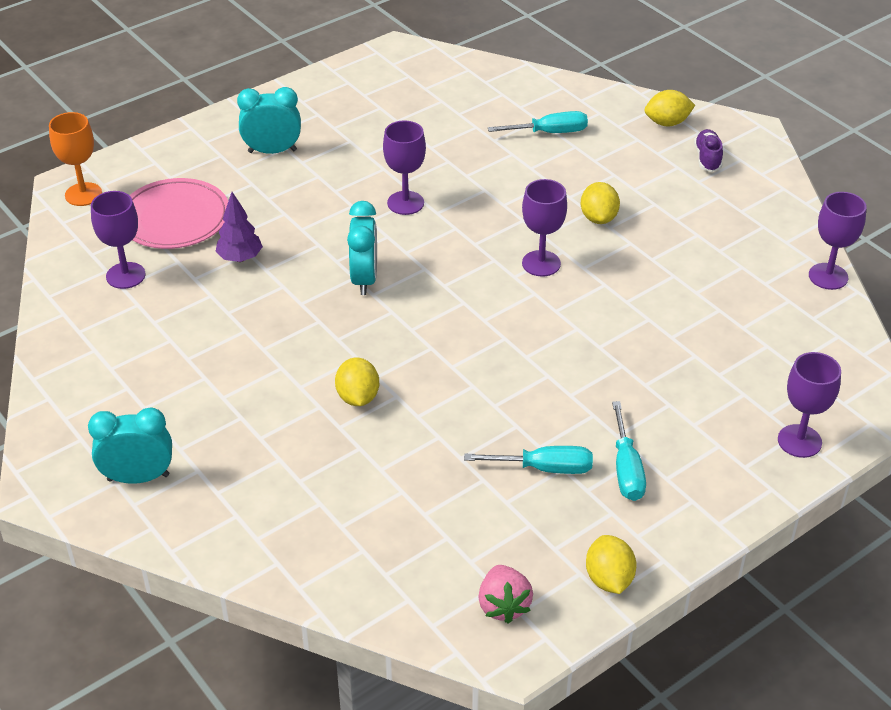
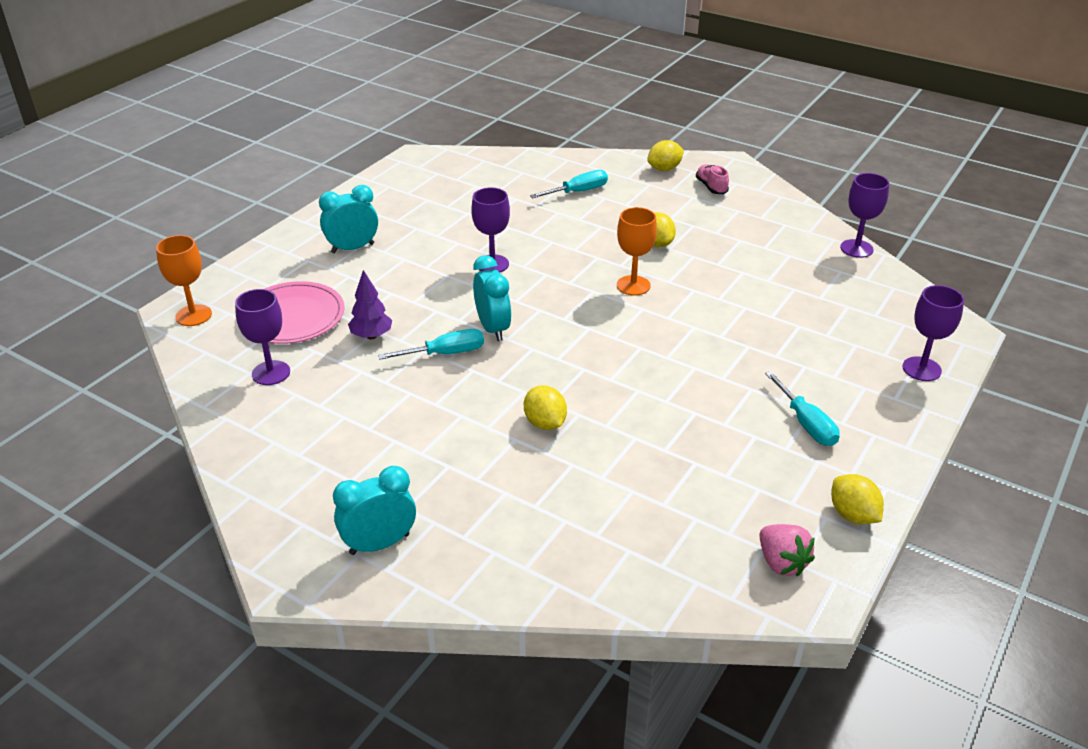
camera: 20 degrees left, 5 degrees down
(541, 263) = (633, 285): purple goblet -> orange goblet
(543, 468) = (739, 440): turquoise screwdriver -> turquoise screwdriver (445, 353)
(707, 158) = (711, 187): purple shoe -> pink shoe

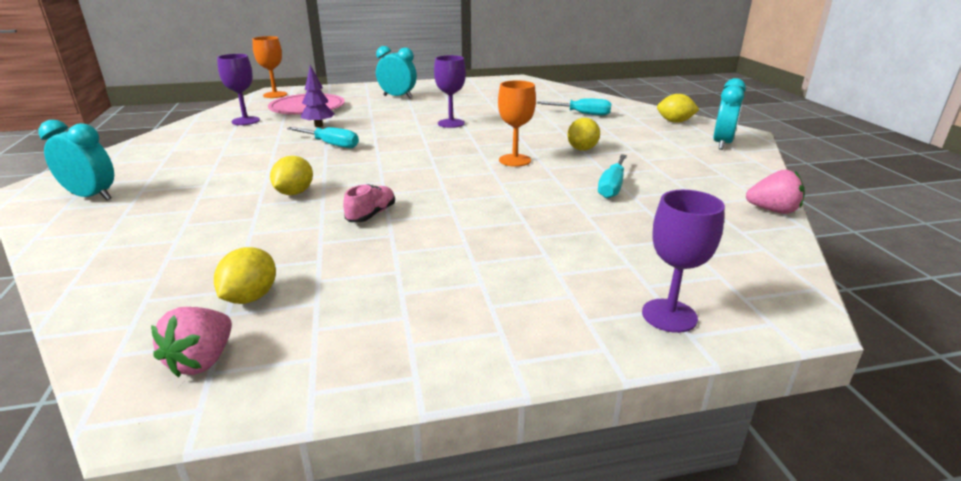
camera: 45 degrees right, 10 degrees down
(493, 328) = (381, 145): turquoise clock -> turquoise clock (722, 144)
(711, 187) = (696, 139): pink shoe -> pink shoe (371, 214)
(805, 423) = (457, 287): turquoise screwdriver -> turquoise screwdriver (612, 186)
(853, 515) = (335, 374): yellow lemon -> yellow lemon (250, 297)
(856, 248) = (773, 210): purple goblet -> pink strawberry

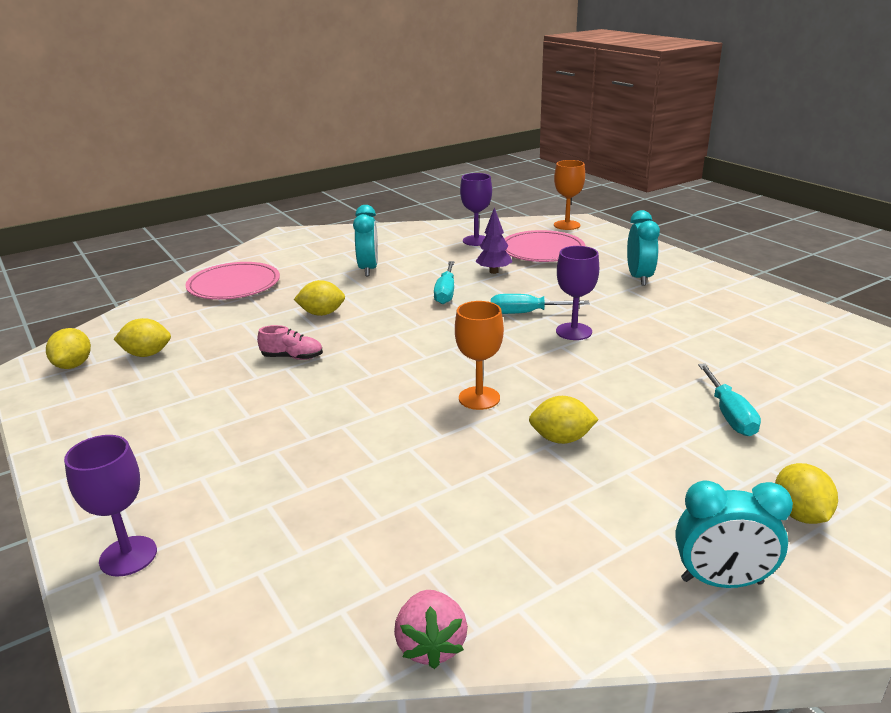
camera: 70 degrees right, 0 degrees up
(91, 196) = (281, 253): turquoise clock -> turquoise clock (368, 269)
(133, 230) = (234, 285): none -> pink plate
(202, 361) = (73, 365): pink strawberry -> yellow lemon
(612, 186) = (437, 482): turquoise screwdriver -> turquoise screwdriver (527, 313)

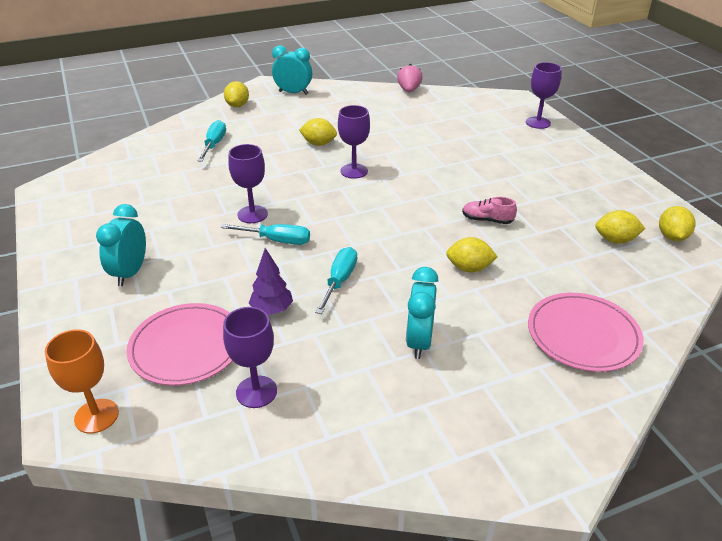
camera: 170 degrees left, 10 degrees up
(479, 398) = (354, 171): orange goblet -> purple goblet

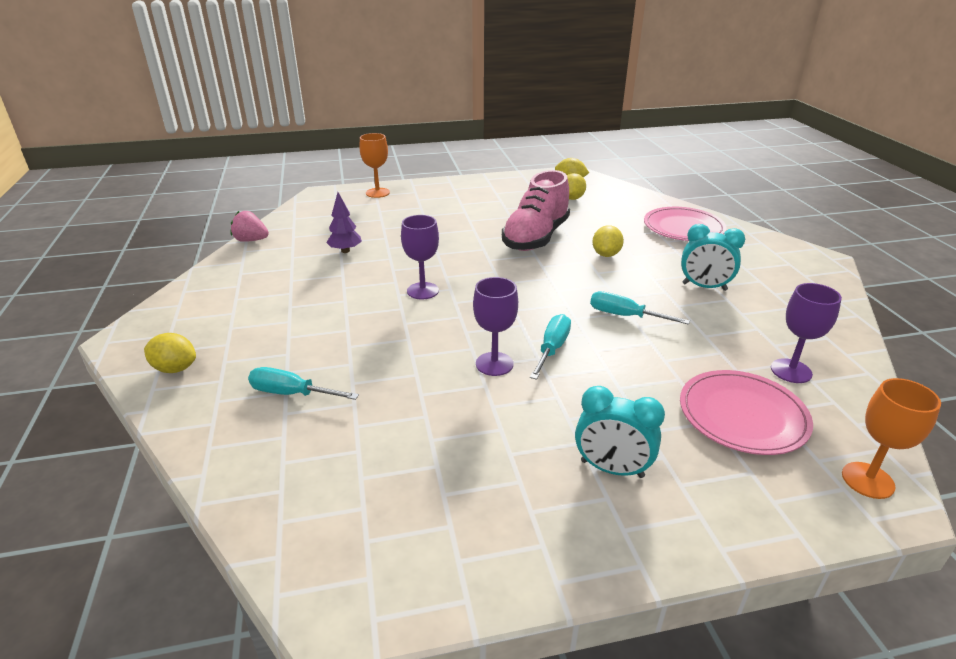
camera: 80 degrees left, 5 degrees down
(272, 310) = (674, 357): purple tree -> purple tree (345, 251)
(293, 93) = (179, 317): turquoise clock -> none
(318, 144) = (345, 308): yellow lemon -> none
(487, 220) = (536, 237): pink shoe -> pink shoe, size x2.32
(538, 123) = (377, 193): purple goblet -> orange goblet

